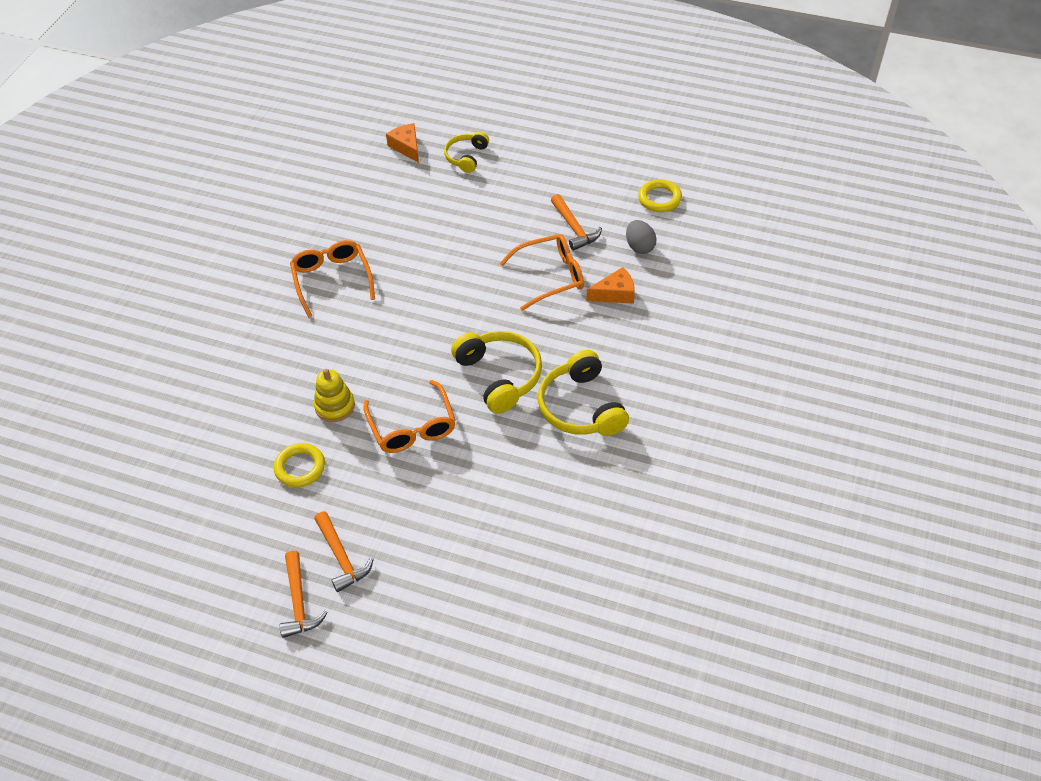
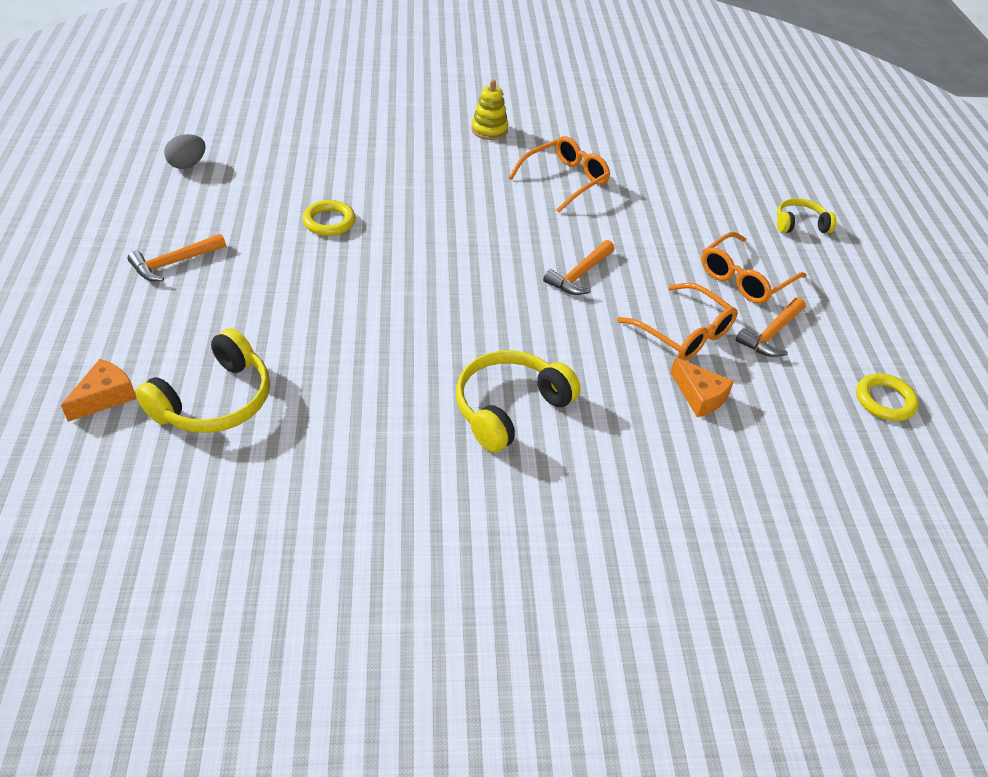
camera: 60 degrees right, 5 degrees down
(335, 406) = (412, 223): yellow stacking toy -> yellow stacking toy (489, 130)
(341, 557) = (234, 276): orange hammer -> orange hammer (579, 275)
(406, 147) = (774, 181): orange cheese -> orange cheese (105, 397)
(412, 426) = (413, 281): orange glasses -> orange glasses (745, 278)
(499, 376) = (515, 328): yellow headphones -> yellow headphones (215, 400)
(640, 247) = (790, 401): grey egg -> grey egg (188, 164)

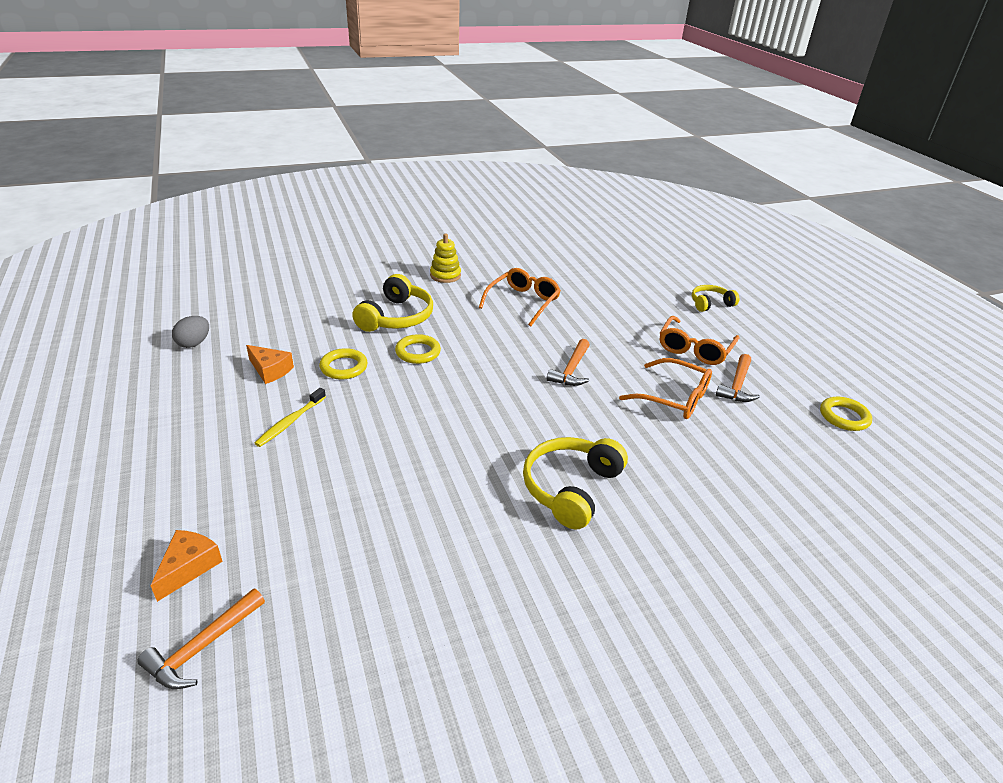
camera: 15 degrees left, 10 degrees down
(174, 263) = (213, 428): orange hammer -> orange hammer (202, 647)
(215, 400) = (302, 544): yellow headphones -> yellow headphones (396, 317)
(251, 272) = (290, 422): none -> yellow toothbrush
(416, 219) = (418, 352): none -> yellow ring
(699, 396) = (713, 444): orange cheese -> orange cheese (270, 370)

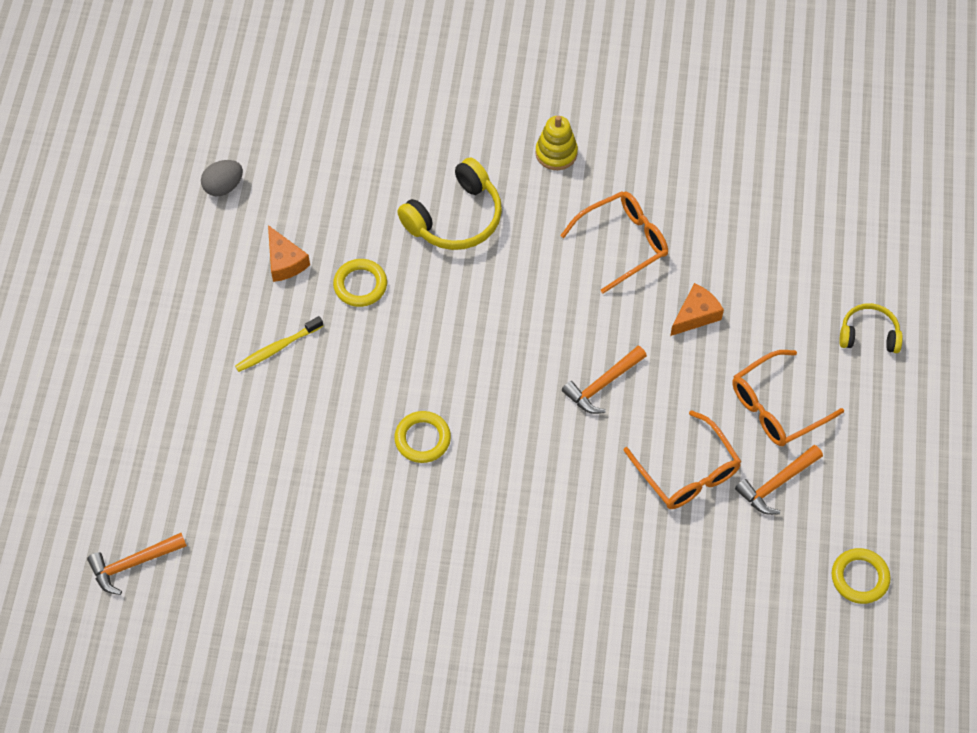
camera: 30 degrees right, 25 degrees up
(189, 567) = (142, 485): orange cheese -> orange cheese (695, 315)
(418, 352) = (449, 290): yellow ring -> yellow ring (422, 439)
(571, 488) = (494, 541): yellow headphones -> none

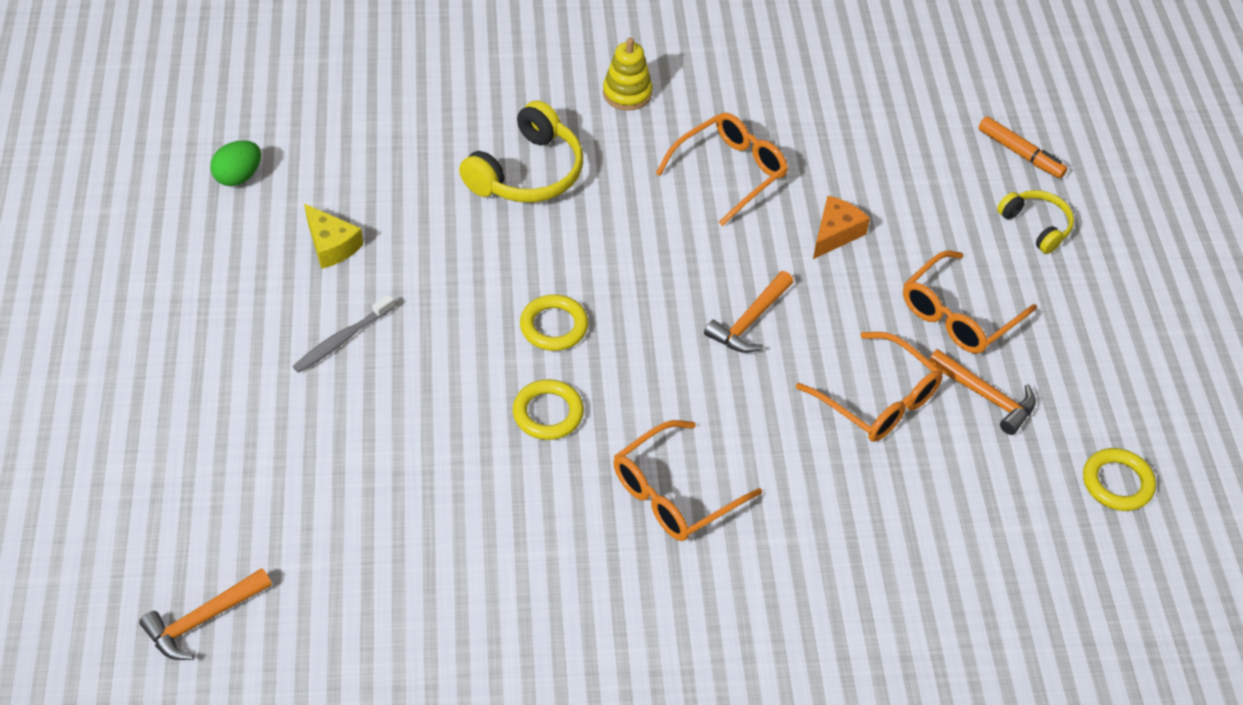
camera: 15 degrees left, 10 degrees down
(223, 187) = (238, 177): grey egg -> green egg
(277, 348) = (342, 340): yellow toothbrush -> grey toothbrush
(285, 261) = (331, 245): orange cheese -> yellow cheese
(360, 285) = (430, 257): yellow ring -> yellow ring (554, 326)
(504, 524) = (675, 493): none -> orange glasses
(776, 484) = (986, 396): orange hammer -> orange hammer turned 90 degrees counterclockwise
(869, 335) = (1036, 226): yellow headphones -> yellow headphones turned 60 degrees clockwise
(877, 262) = (1020, 153): none -> orange marker

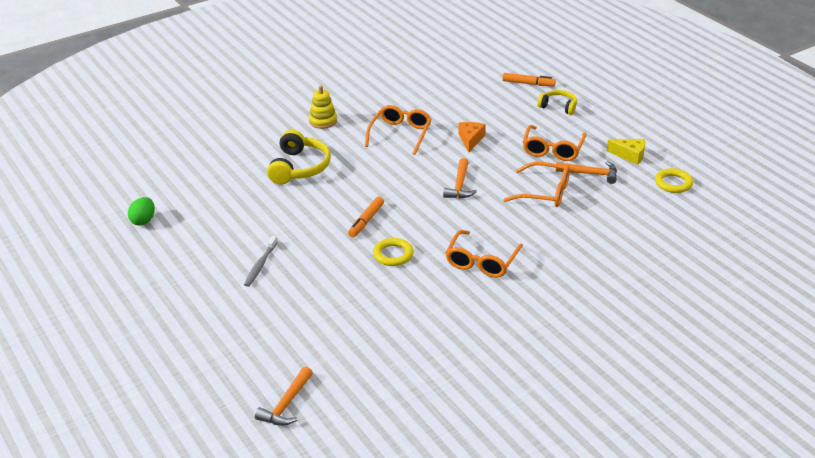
camera: 25 degrees left, 15 degrees down
(331, 245) = (220, 230): yellow cheese -> yellow cheese (630, 155)
(554, 326) = (366, 221): yellow ring -> orange marker

